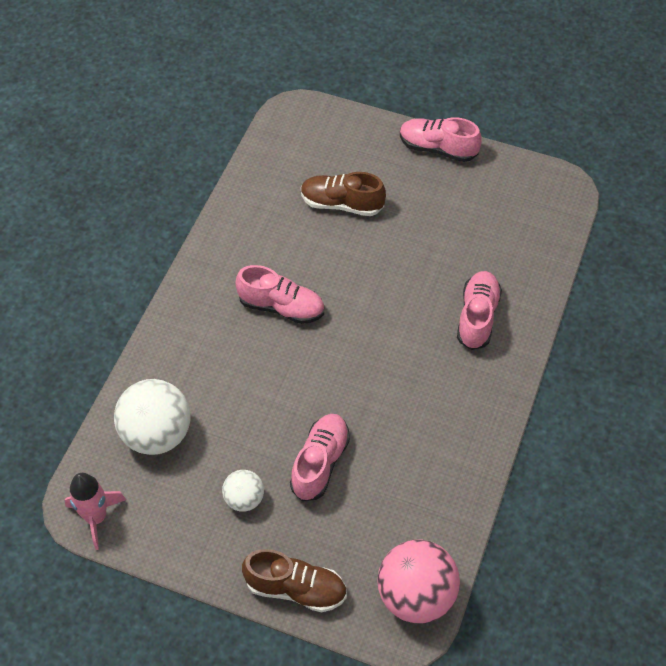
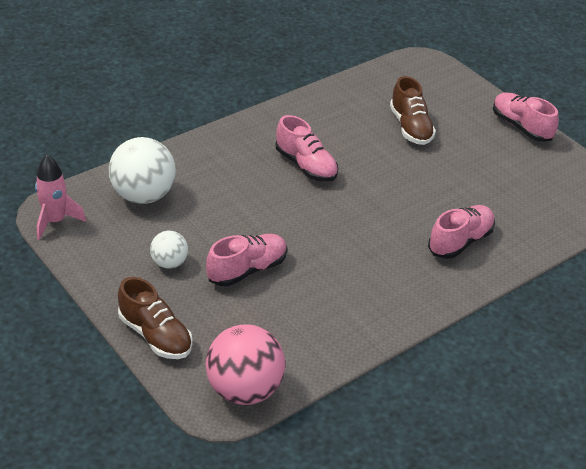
camera: 30 degrees right, 15 degrees down
(342, 204) = (410, 127): brown shoe -> brown shoe turned 150 degrees counterclockwise

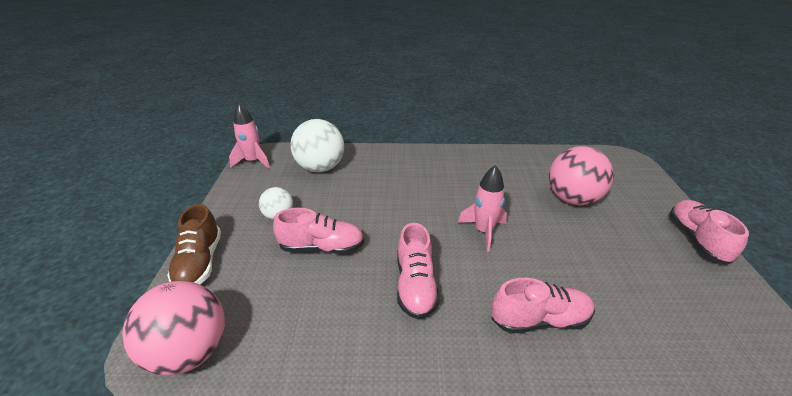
camera: 40 degrees right, 5 degrees down
(306, 166) = (453, 193): pink shoe -> pink shoe (415, 285)
(365, 192) = (483, 231): none -> pink rocket
(410, 127) = (572, 199): brown shoe -> pink ball

